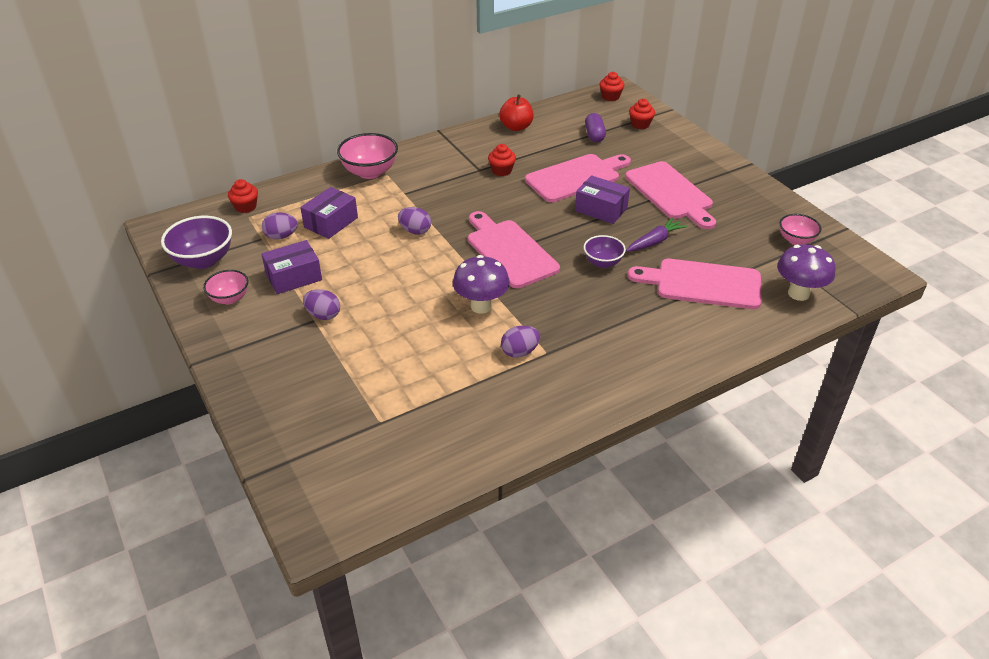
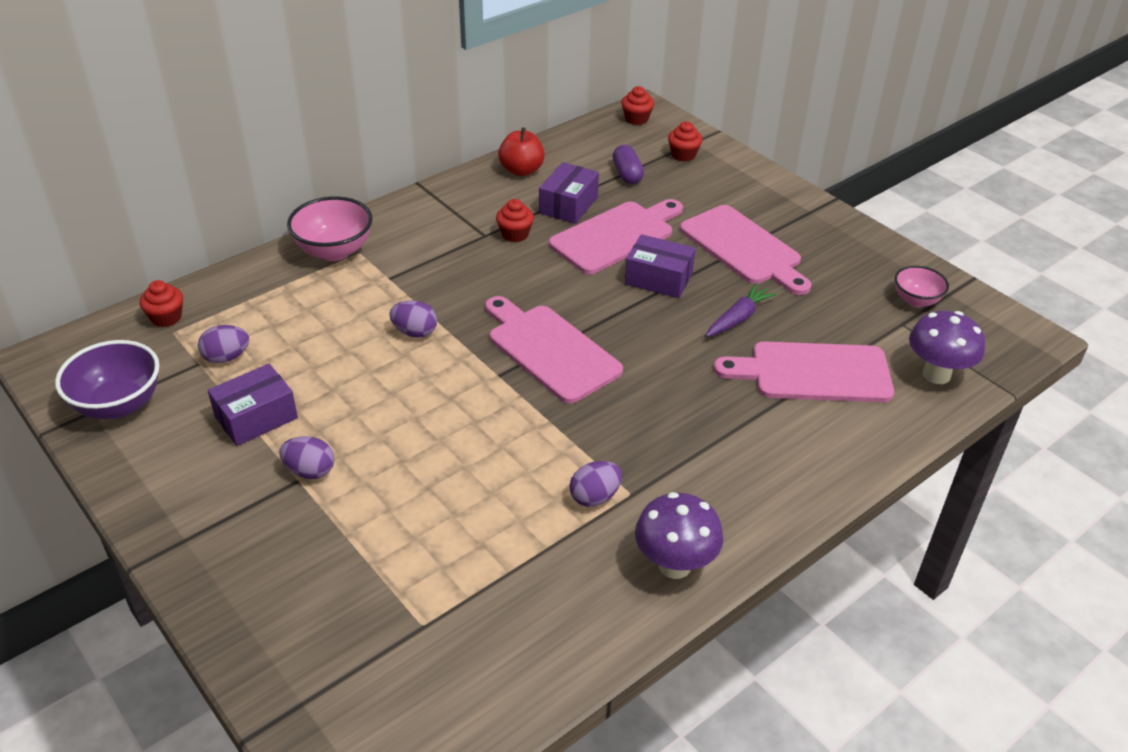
camera: 10 degrees left, 0 degrees up
(230, 298) = (168, 459): pink bowl -> none
(331, 222) = (294, 330): purple box -> purple box (568, 205)
(481, 306) = (528, 434): purple mushroom -> purple mushroom (674, 565)
(603, 262) = (677, 355): purple bowl -> none

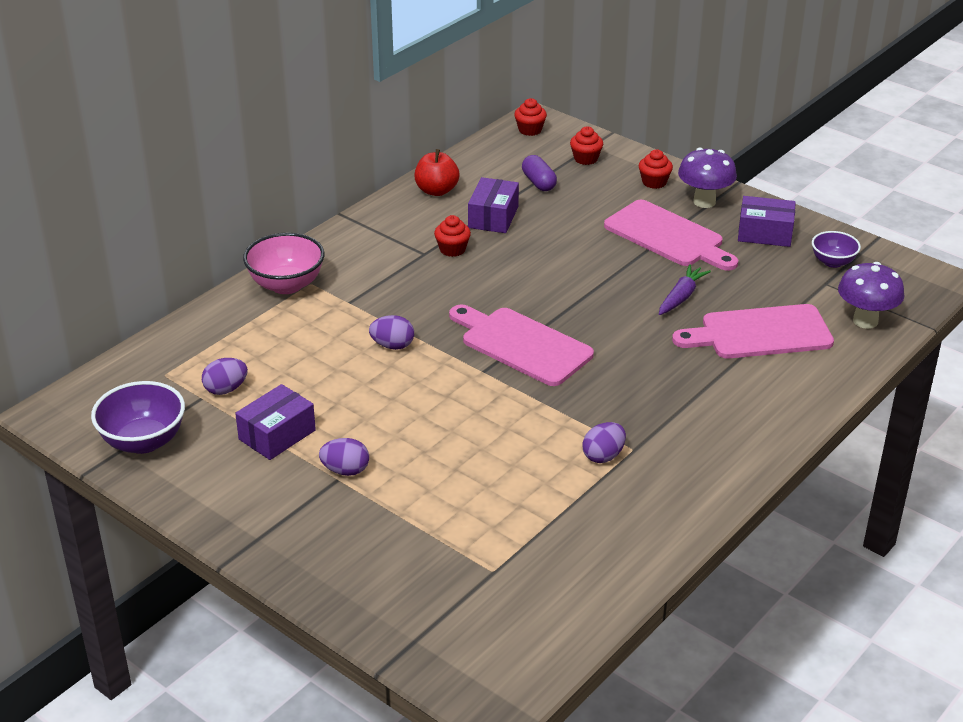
camera: 10 degrees left, 5 degrees down
(166, 317) = (152, 363): red cupcake -> red cupcake (654, 182)
(616, 236) = (547, 239): pink cutting board -> none
(658, 279) = (599, 272): purple box -> purple box (764, 233)
(674, 565) = (688, 497): purple mushroom -> purple mushroom (704, 202)
(916, 300) = (833, 262): pink bowl -> purple bowl

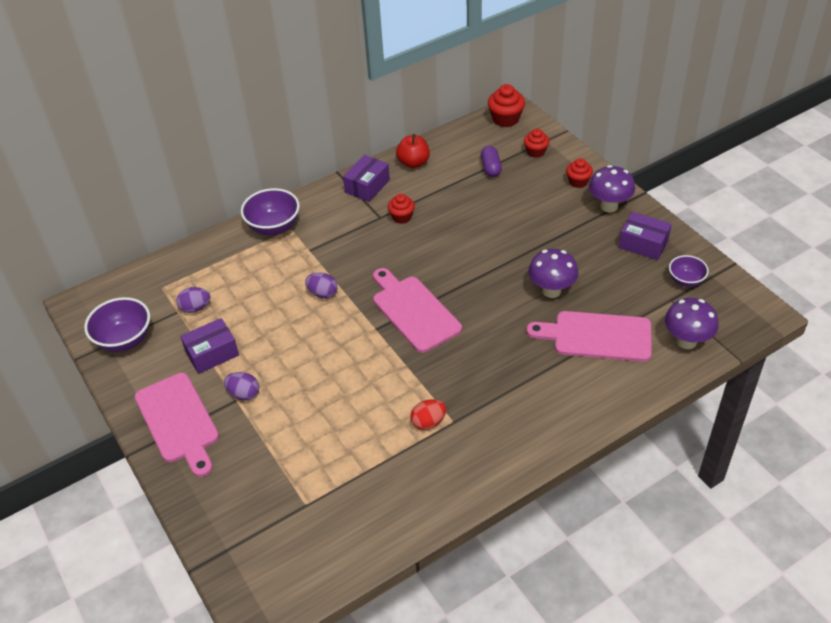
camera: 20 degrees right, 10 degrees up
(286, 285) = (274, 227): pink bowl -> purple bowl
(493, 217) = (443, 193): purple box -> purple box (367, 186)
(530, 130) = (505, 119): red cupcake -> red cupcake, size x1.51
(603, 456) = (428, 422): purple egg -> red egg
(667, 236) = (566, 233): pink cutting board -> pink cutting board (178, 421)
(681, 297) = (551, 291): purple carrot -> purple mushroom

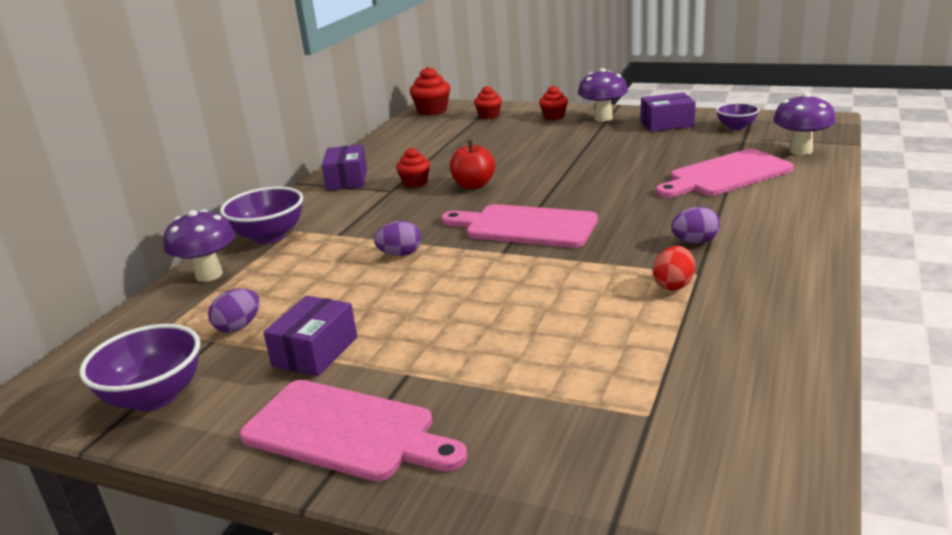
camera: 35 degrees left, 20 degrees down
(244, 394) = (411, 364): purple egg -> purple egg (695, 242)
(413, 163) = (377, 154): red apple -> red apple (473, 185)
(491, 168) = (461, 134): purple capsule -> none
(551, 291) = (638, 169): purple mushroom -> purple mushroom (209, 275)

